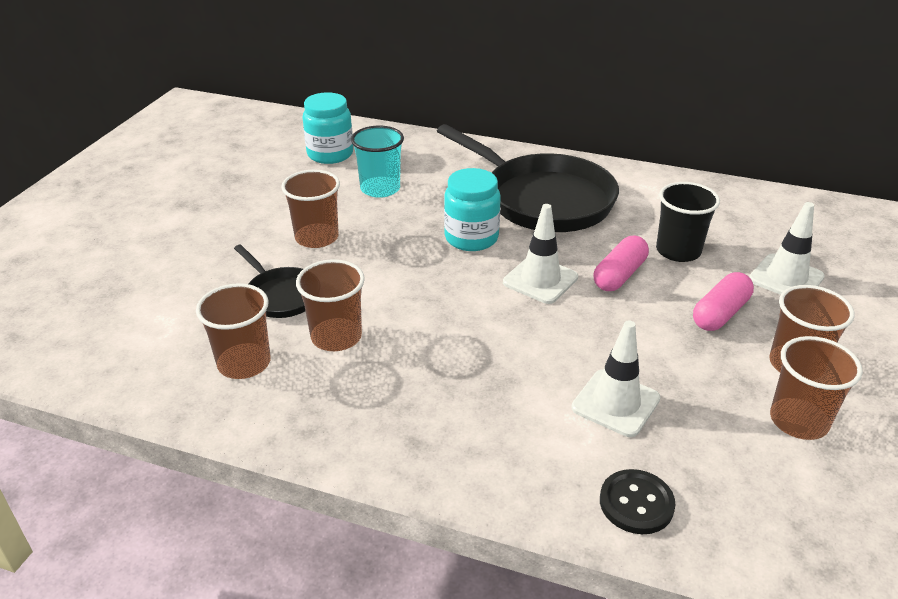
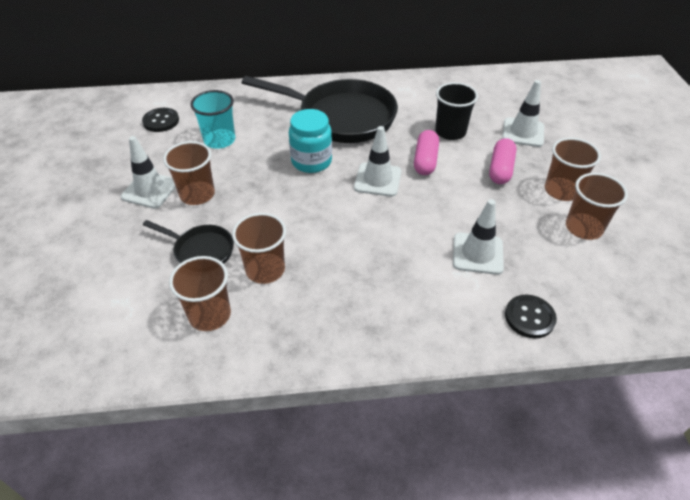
camera: 25 degrees left, 10 degrees up
(271, 219) = (150, 190): none -> white traffic cone
(330, 154) = (161, 121): turquoise jar -> black button

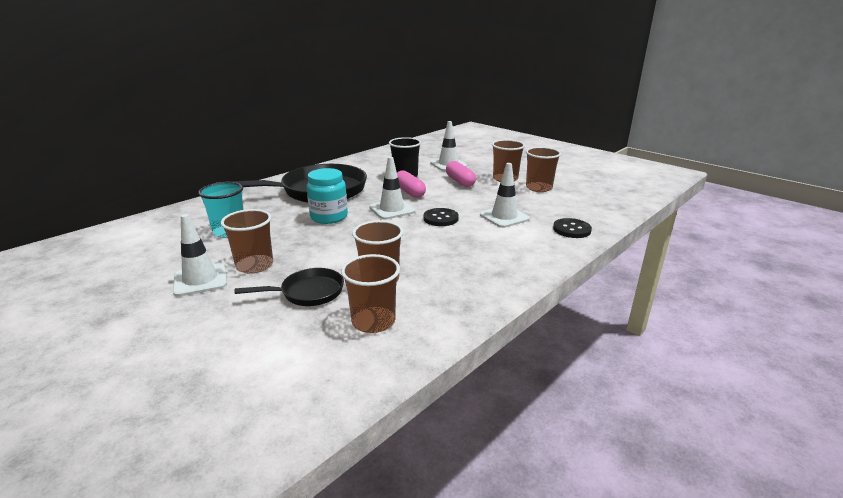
camera: 40 degrees left, 20 degrees down
(161, 121) = (149, 240): black button -> black button (440, 218)

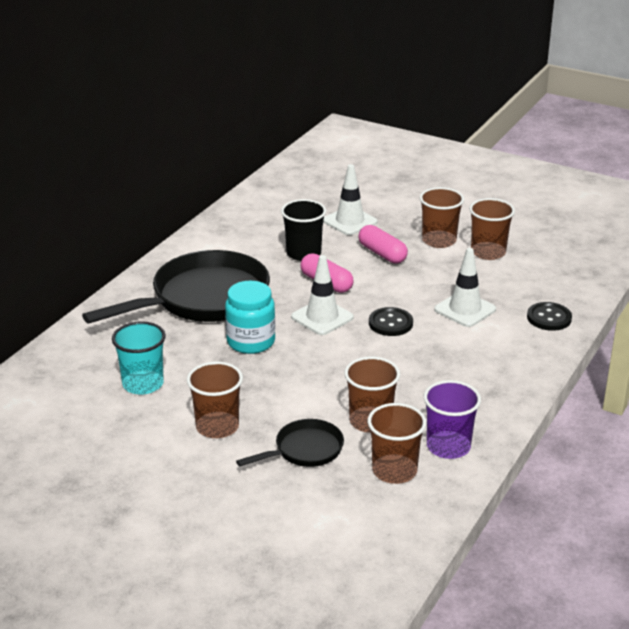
camera: 15 degrees left, 5 degrees up
(200, 280) = (172, 455): white traffic cone -> none
(436, 309) = (448, 447): none -> purple cup

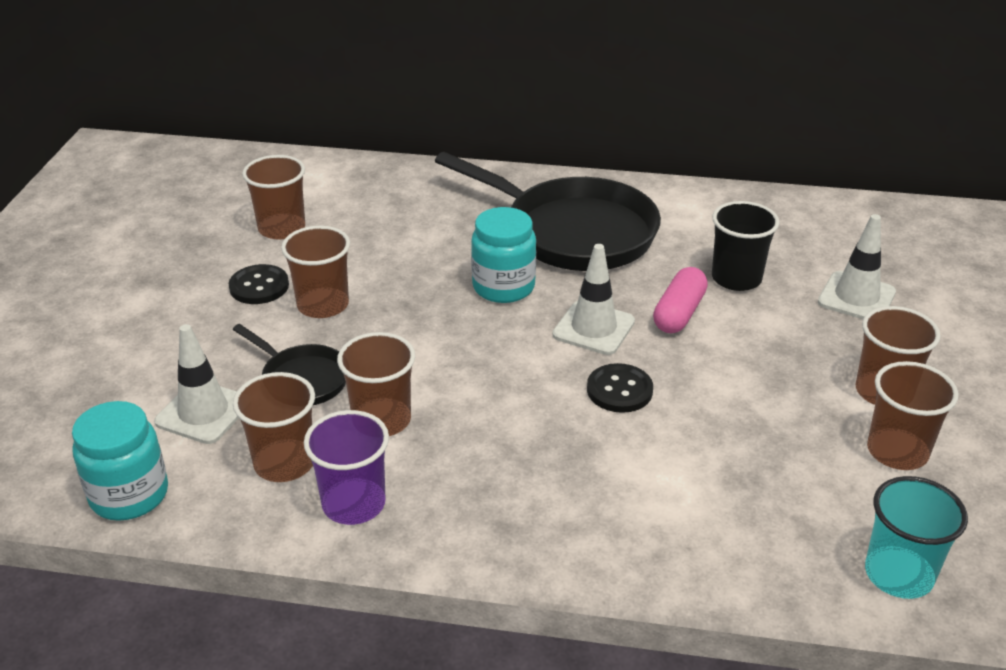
camera: 70 degrees right, 5 degrees up
(88, 432) = (282, 228): none -> brown cup
(143, 384) = (380, 237): turquoise cup -> turquoise cup (898, 574)
(382, 254) = (795, 345): pink capsule -> none
(394, 549) = (129, 495): none -> turquoise jar
(465, 309) = (707, 456): white traffic cone -> white traffic cone (203, 412)
(549, 318) = (751, 559): black button -> black button (259, 286)

